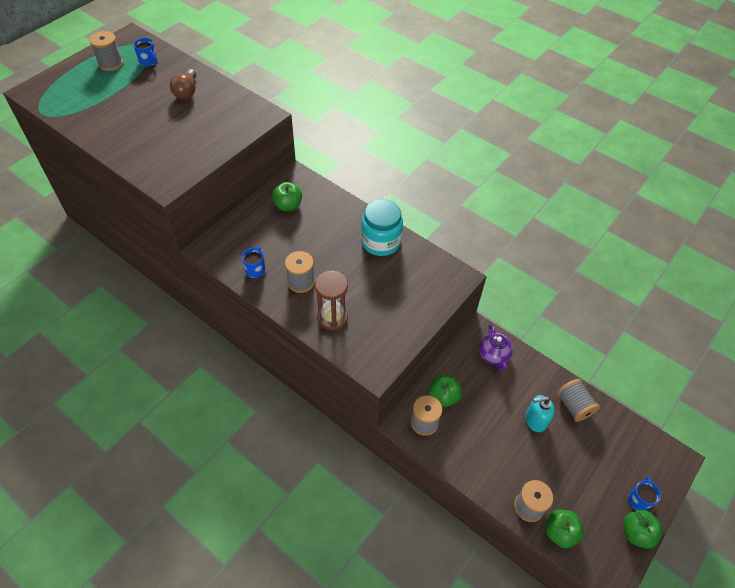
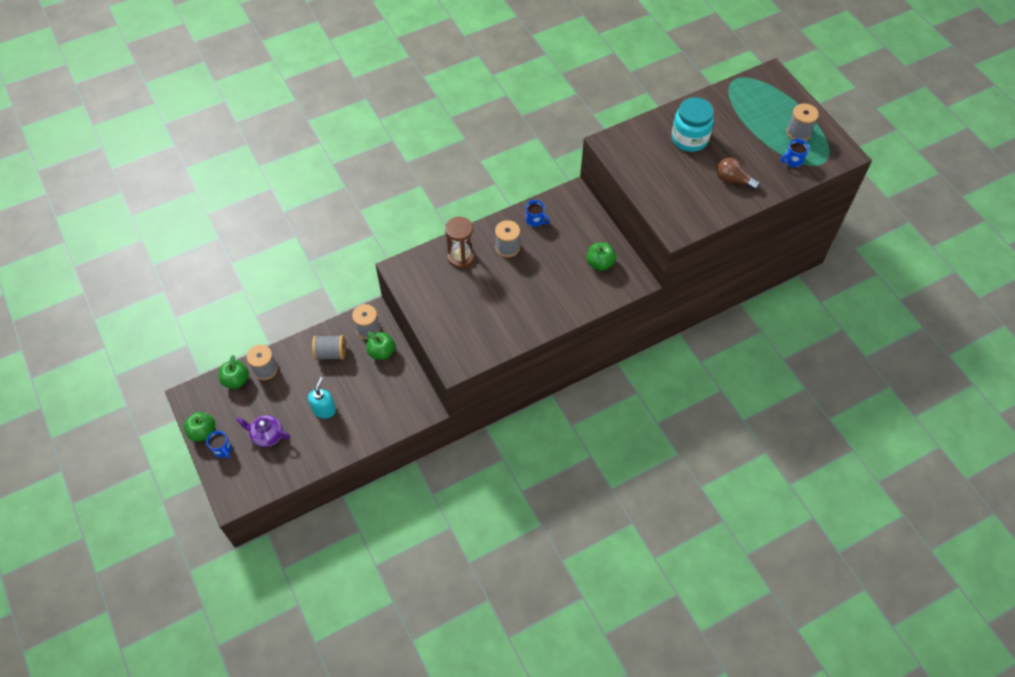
camera: 115 degrees right, 5 degrees up
(380, 242) = (524, 320): turquoise jar -> turquoise jar (689, 139)
(494, 355) = (398, 408): purple teapot -> purple teapot (267, 435)
(574, 406) = (319, 447): grey spool -> grey spool (330, 353)

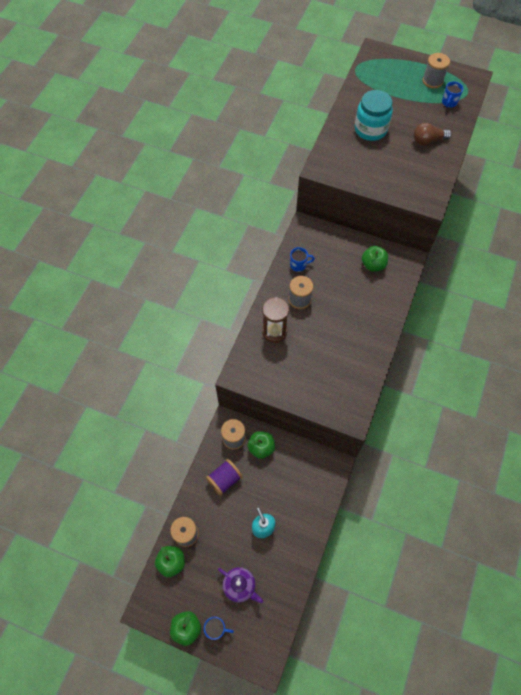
camera: 40 degrees left, 5 degrees up
(267, 435) = (240, 586): purple teapot -> purple teapot turned 120 degrees counterclockwise
(330, 353) = (224, 479): grey spool -> purple spool

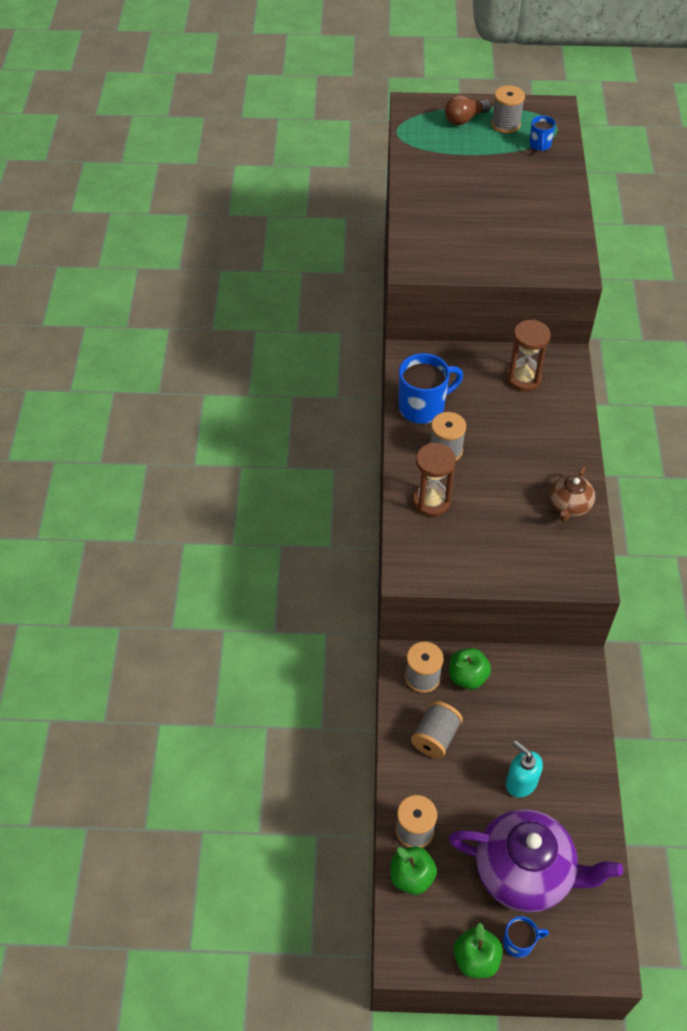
camera: 20 degrees left, 10 degrees down
(224, 479) = (435, 737): purple spool -> grey spool
(240, 586) = (525, 872): purple teapot -> purple teapot, size x1.97
(298, 265) = (423, 407): blue mug -> blue mug, size x1.89
(362, 363) = (569, 506): none -> brown teapot
(370, 129) = (454, 202): turquoise jar -> none
(373, 265) = (523, 378): green apple -> brown hourglass
(428, 141) = (535, 197): brown light bulb -> brown light bulb (464, 119)

